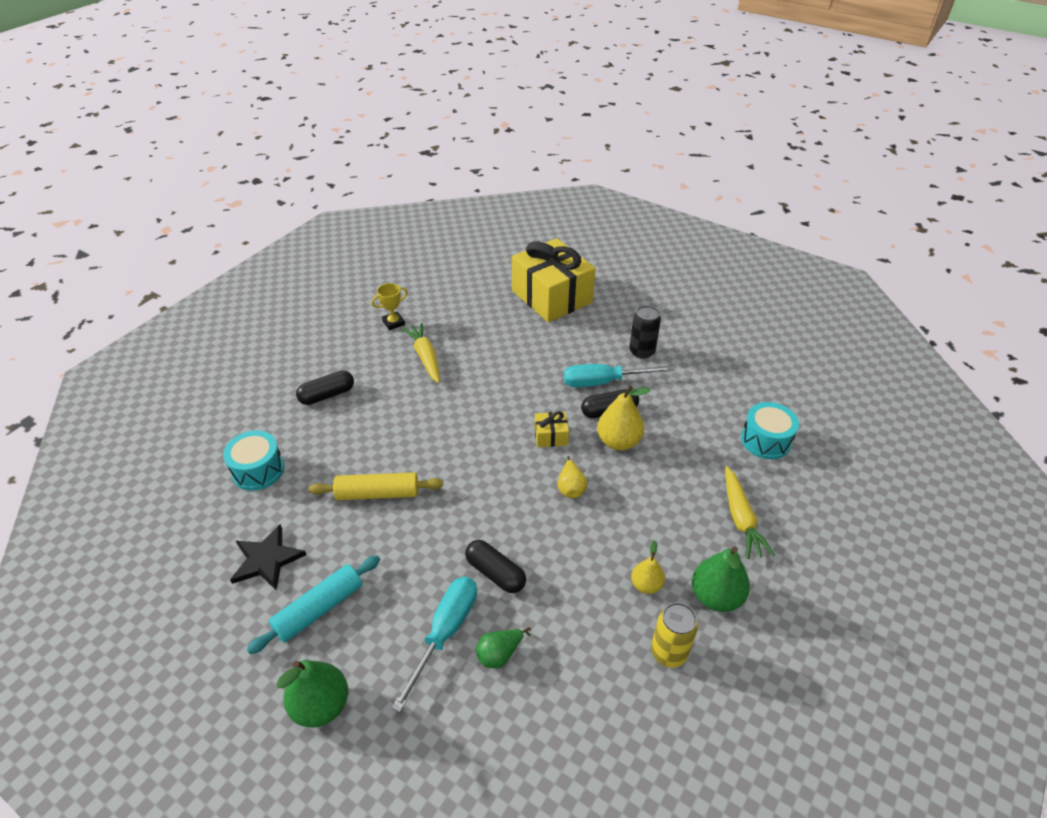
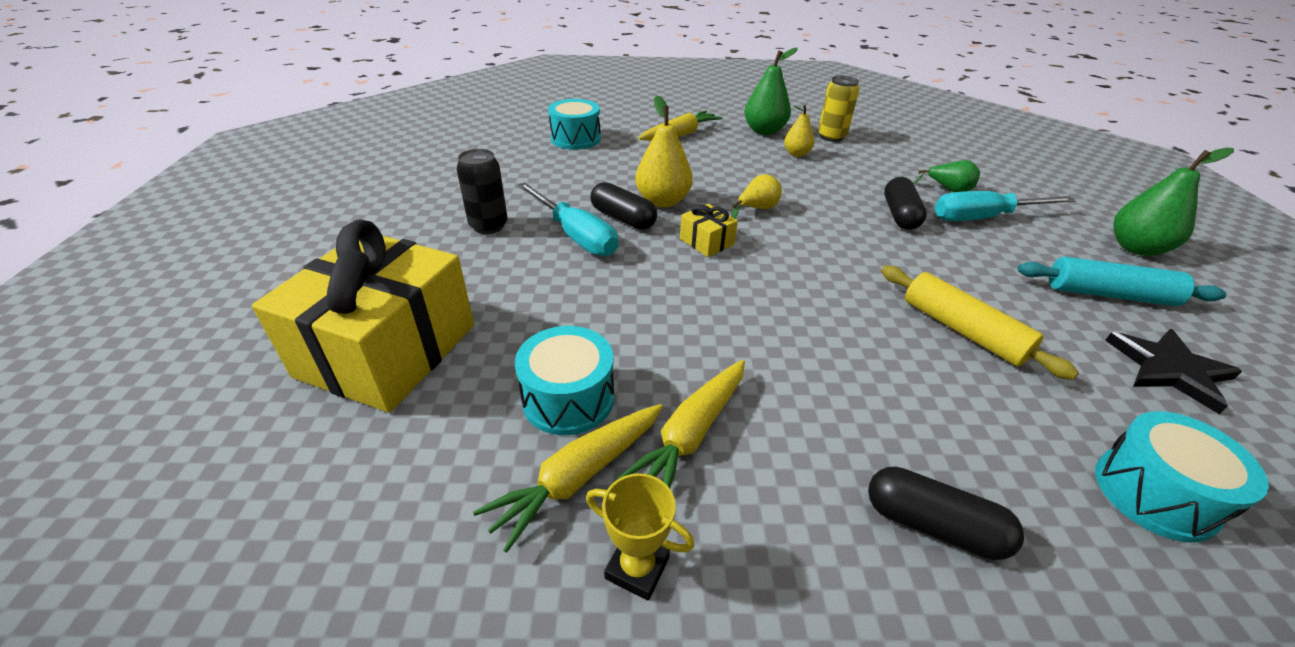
camera: 125 degrees left, 5 degrees down
(437, 323) = (578, 477): none -> yellow carrot
(476, 334) = (568, 398): none -> turquoise drum

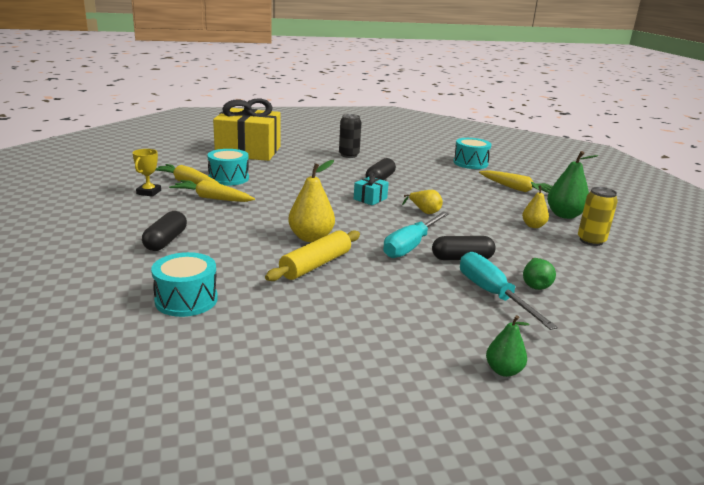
camera: 75 degrees right, 15 degrees down
(575, 235) = (353, 171): turquoise screwdriver -> turquoise screwdriver (411, 246)
(663, 201) = (409, 187): yellow pear -> yellow pear (311, 238)
(706, 242) = (370, 199): yellow gift -> turquoise gift
(1109, 294) = (398, 333): turquoise rolling pin -> none
(1136, 248) = (503, 370): green pear -> green pear, size x0.60
(1169, 370) = (303, 335): black star -> none

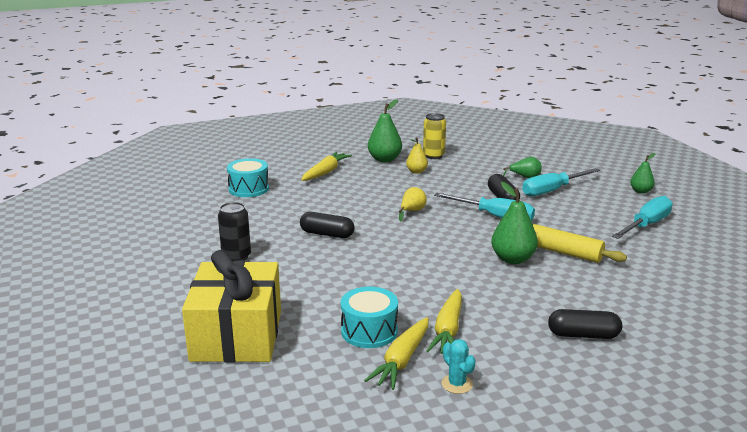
camera: 95 degrees left, 0 degrees up
(149, 192) = (457, 384): yellow trophy -> turquoise cactus
(186, 300) = (674, 300): turquoise drum -> none
(311, 238) = (512, 259): yellow pear -> green pear
(370, 199) = (392, 237): turquoise gift -> none
(376, 338) = (646, 225): none -> turquoise screwdriver

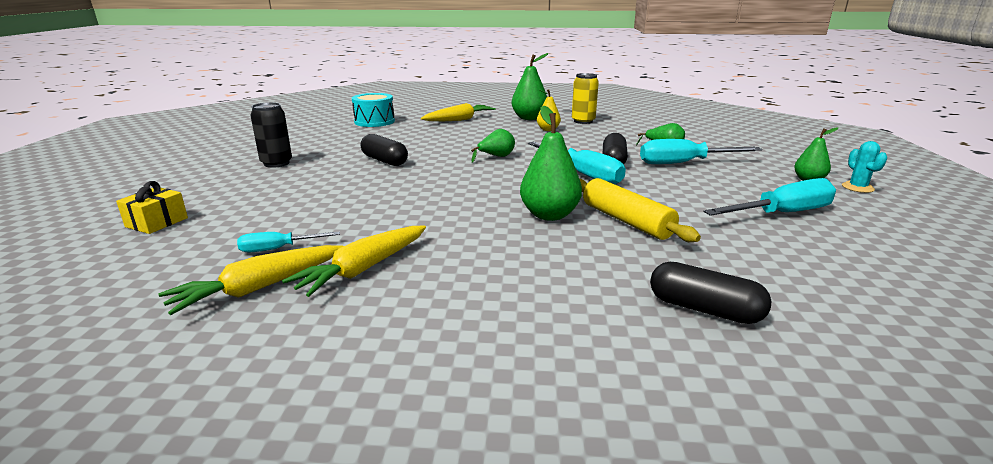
camera: 25 degrees right, 0 degrees up
(237, 335) = (157, 222): yellow gift -> yellow gift, size x0.41
(369, 331) = (278, 249): turquoise drum -> turquoise screwdriver
(412, 211) = (496, 157): yellow pear -> green pear
(457, 384) = (273, 335): turquoise cactus -> turquoise cactus (857, 187)
(583, 335) = (532, 321): black capsule -> black capsule (704, 309)

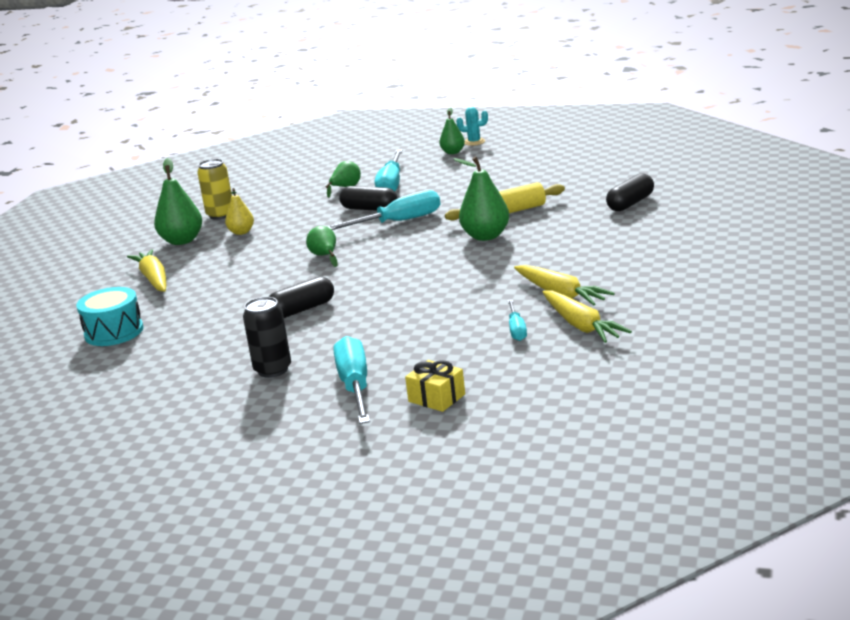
camera: 75 degrees left, 0 degrees up
(781, 213) = (511, 169): turquoise screwdriver -> turquoise screwdriver (355, 386)

